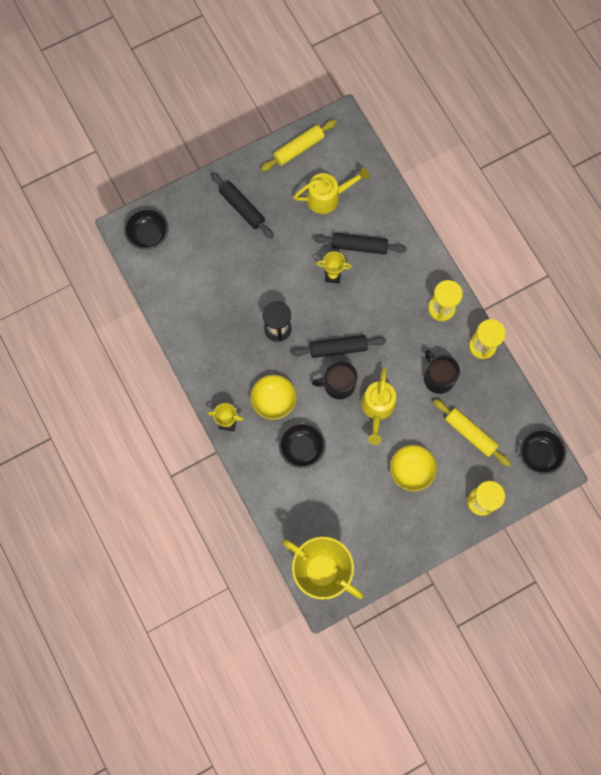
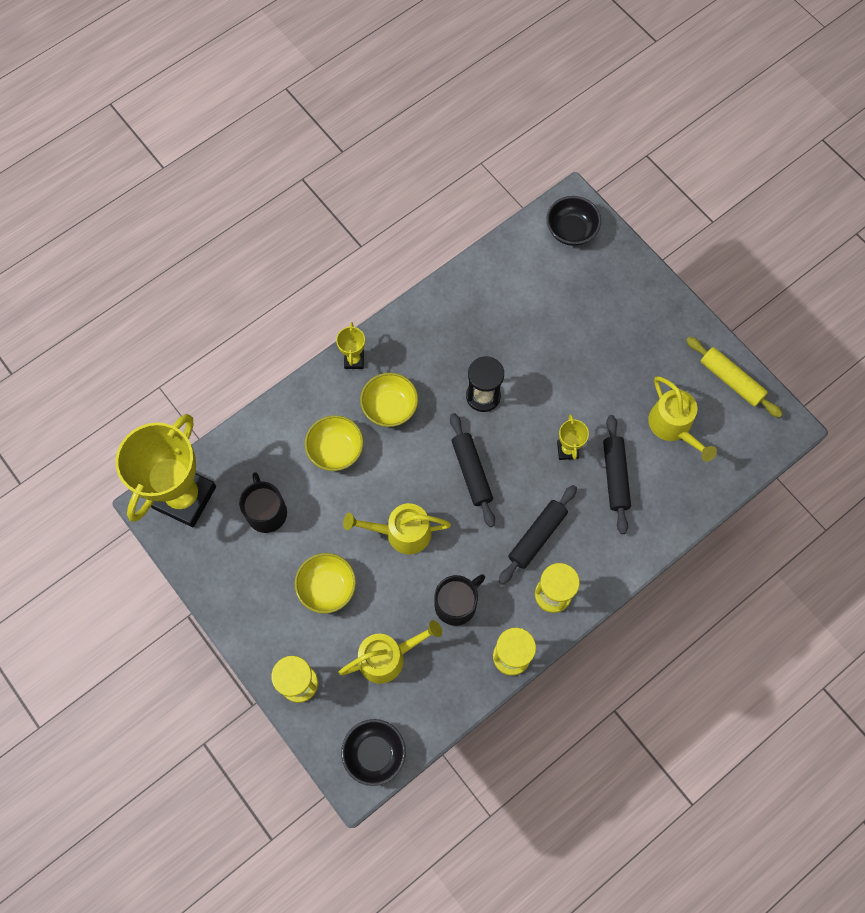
camera: 80 degrees right, 5 degrees down
(242, 208) = (632, 327): black rolling pin -> black rolling pin (537, 536)
(302, 448) = (336, 450): black bowl -> yellow bowl
(338, 384) = (424, 480): black mug -> black mug (266, 512)
(470, 433) = (388, 656): yellow rolling pin -> yellow watering can

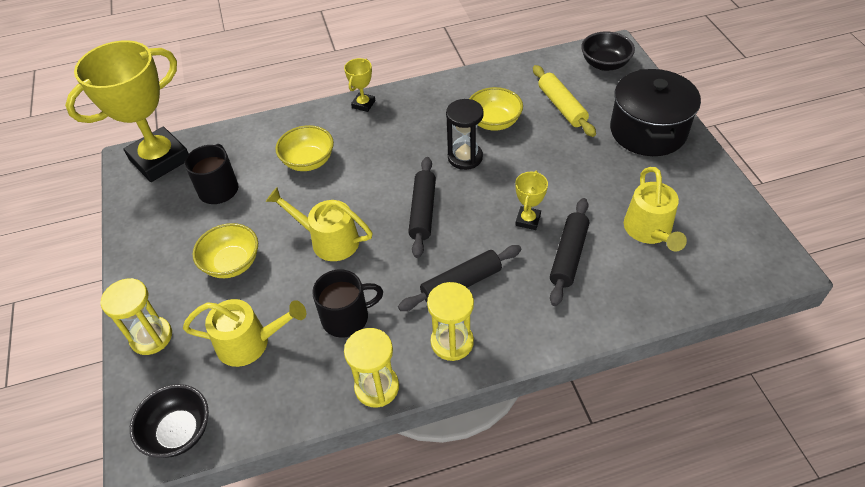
camera: 25 degrees right, 20 degrees down
(390, 407) = (375, 144): yellow bowl -> yellow bowl (494, 122)
(638, 309) = (648, 131): none -> black pot
(731, 380) = (728, 209): yellow rolling pin -> yellow rolling pin (561, 106)

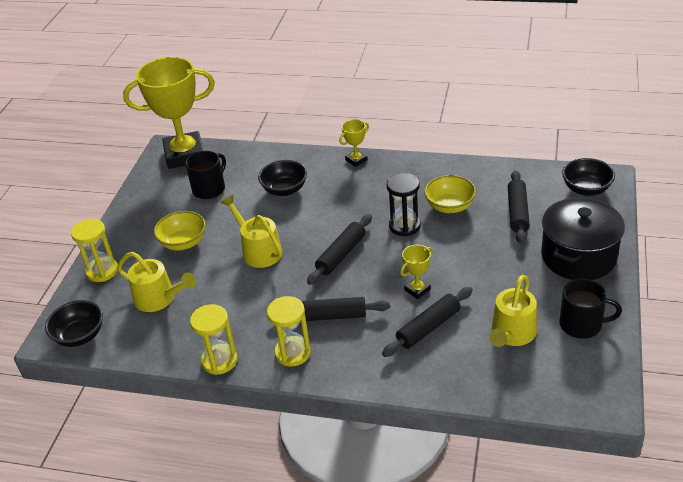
camera: 30 degrees right, 10 degrees down
(308, 161) = (284, 189): yellow bowl -> black bowl
(346, 317) = (233, 307): black mug -> black mug (582, 324)
(561, 106) = (517, 212): yellow rolling pin -> black rolling pin

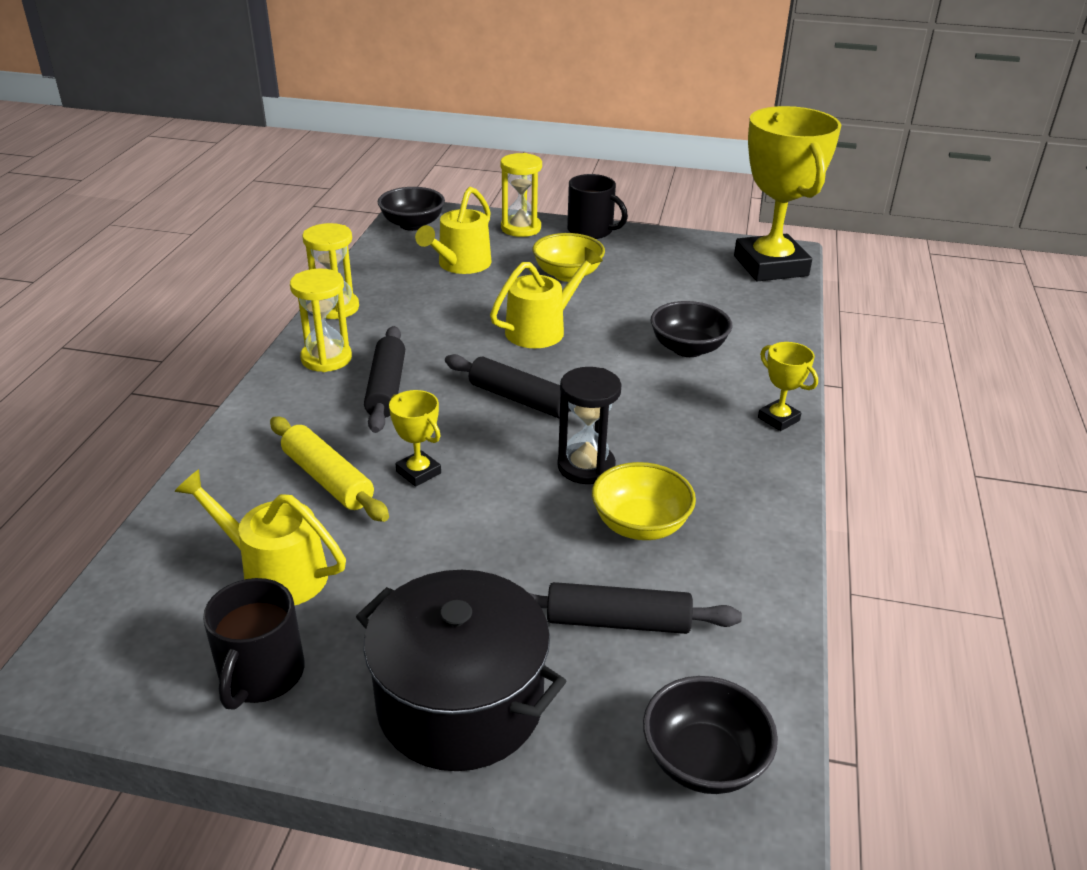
camera: 85 degrees right, 5 degrees down
(209, 189) = (688, 288): black mug -> black mug (591, 230)
(428, 327) = (328, 479): black rolling pin -> yellow rolling pin

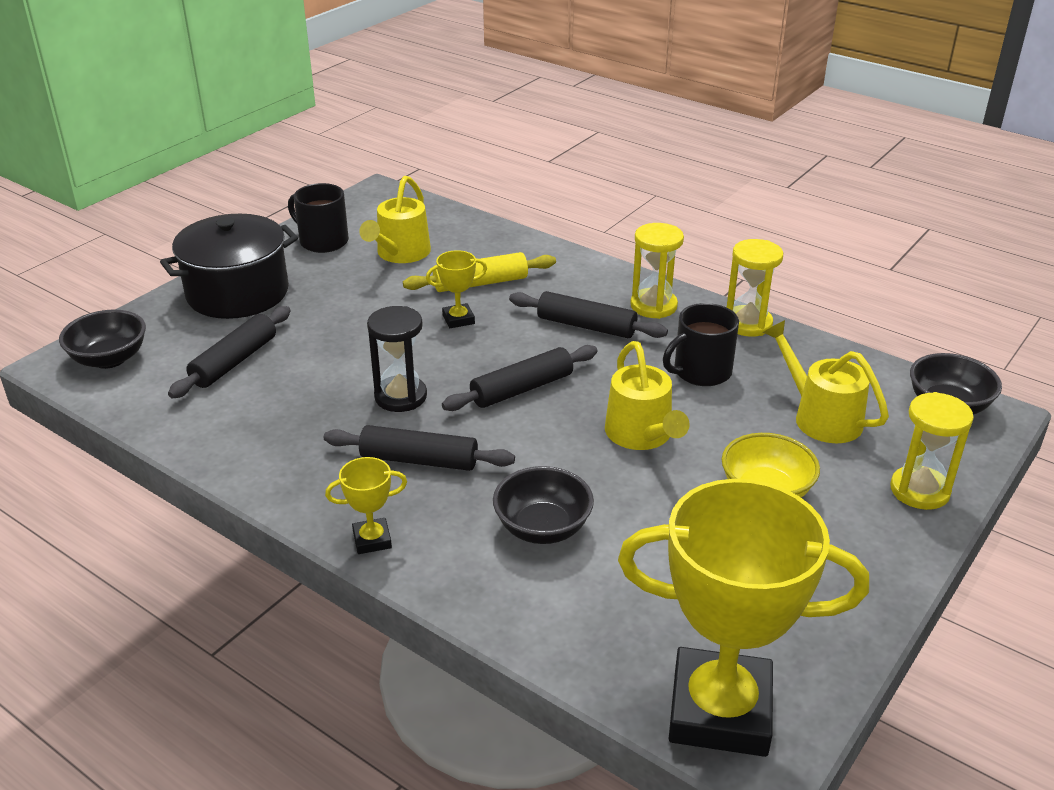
camera: 115 degrees right, 0 degrees up
(275, 573) = (400, 254): yellow watering can -> yellow watering can turned 150 degrees clockwise
(591, 230) = (898, 555): black mug -> black mug (701, 372)
(640, 525) = (310, 401): yellow bowl -> none
(666, 426) = (419, 460): none -> black rolling pin

